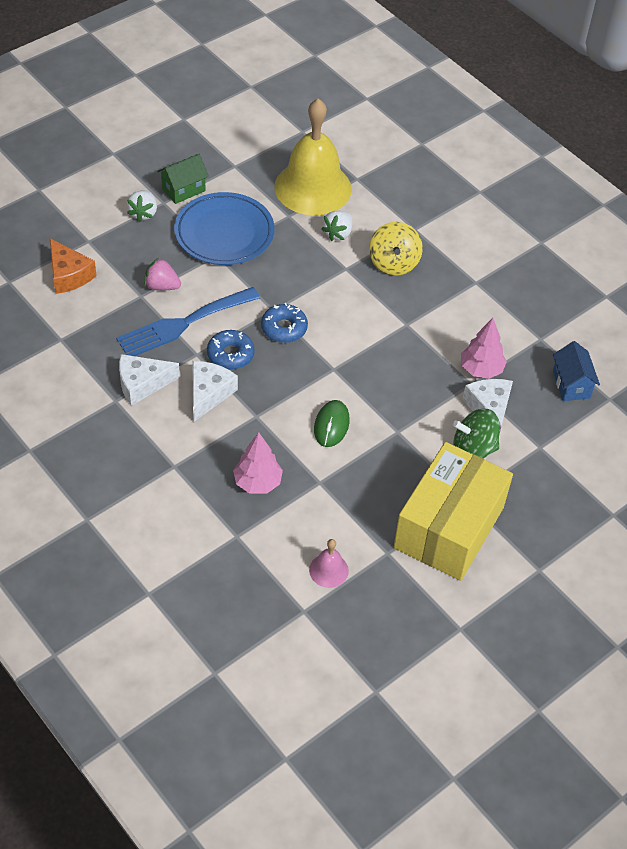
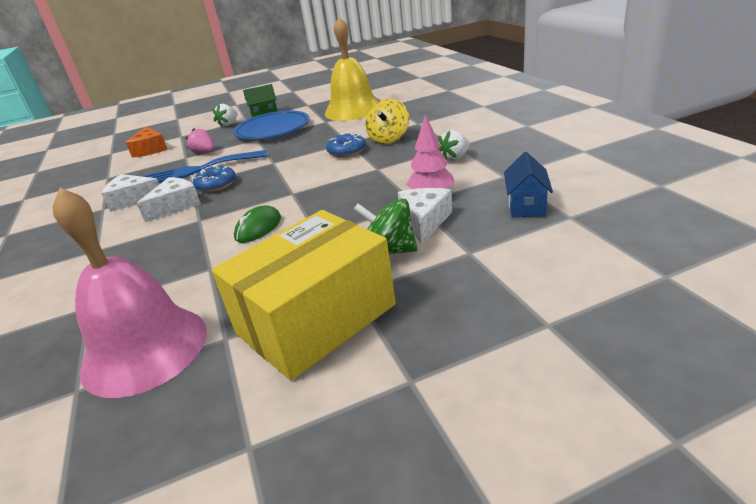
camera: 25 degrees right, 20 degrees down
(257, 482) = (153, 265): pink tree -> none
(284, 328) = (272, 171): blue donut -> blue donut (347, 151)
(328, 570) = (145, 349): pink bell -> pink bell, size x2.42
(338, 233) = (355, 127): white strawberry -> white strawberry (455, 158)

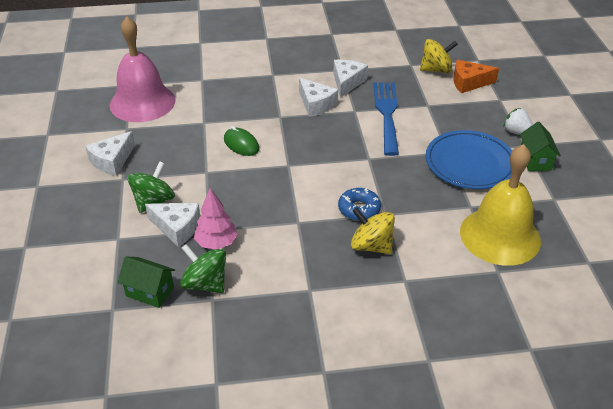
camera: 100 degrees right, 10 degrees up
(122, 165) = (436, 70): none -> yellow spinning top
(204, 153) = (431, 116): pink strawberry -> none
(216, 185) = (342, 124): blue donut -> none
(316, 319) = (112, 161): yellow box -> white cheese
(455, 158) = (279, 280): white strawberry -> none
(488, 184) = (205, 283): none -> green spinning top
(526, 205) = (150, 292): blue house -> green house

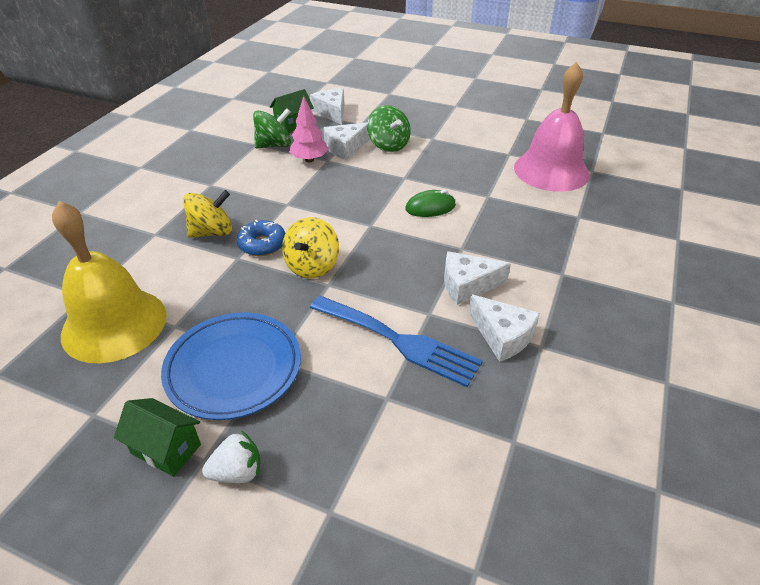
camera: 120 degrees right, 0 degrees up
(112, 161) = (462, 138): white cheese -> white cheese (331, 112)
(436, 70) = (477, 470): yellow spinning top -> yellow spinning top (312, 266)
(469, 83) = (408, 496): orange cheese -> none

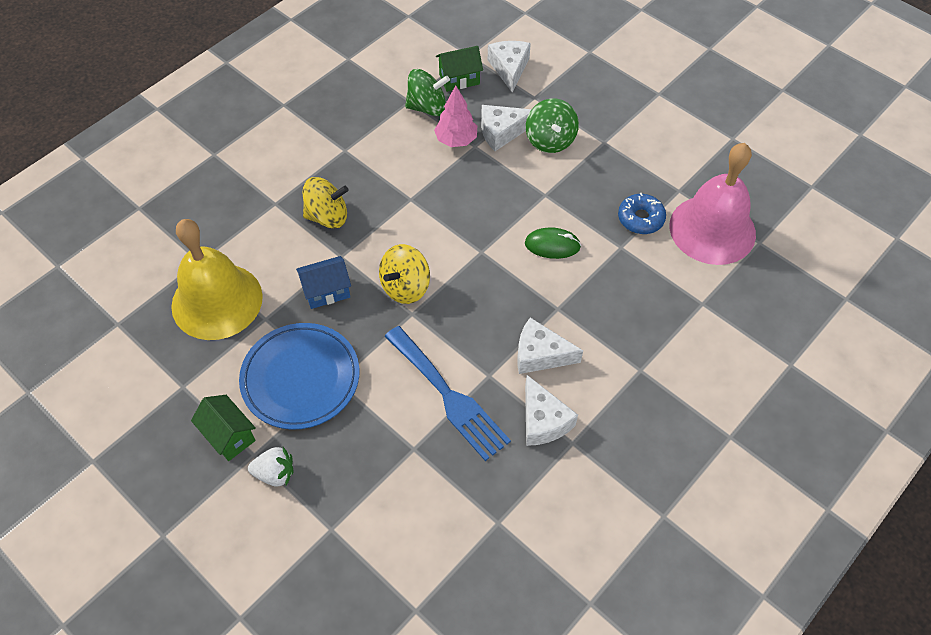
camera: 20 degrees right, 15 degrees up
(233, 288) = (326, 291): none -> blue house
(262, 244) = (369, 246): blue donut -> blue donut (640, 218)

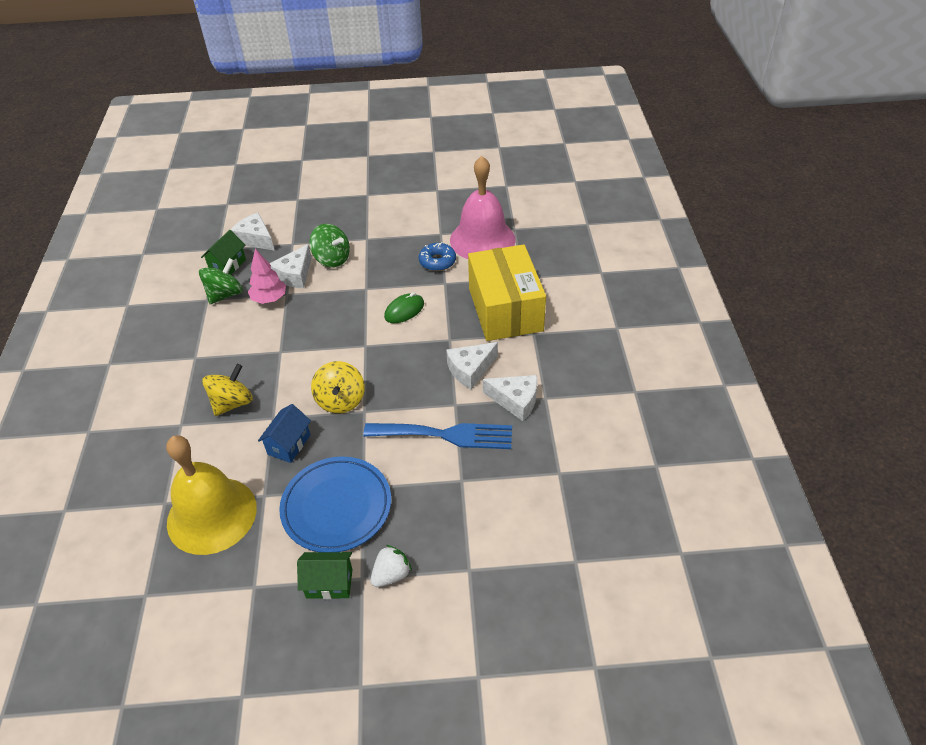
camera: 45 degrees left, 10 degrees down
(644, 322) = (505, 309): none -> yellow box

